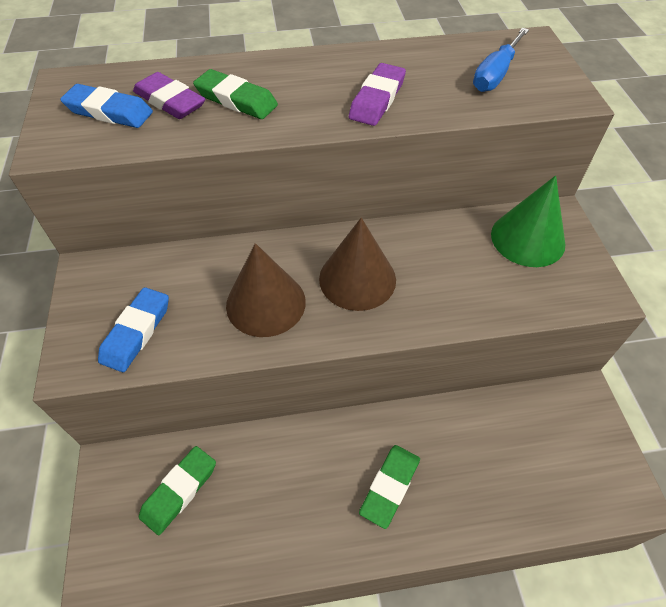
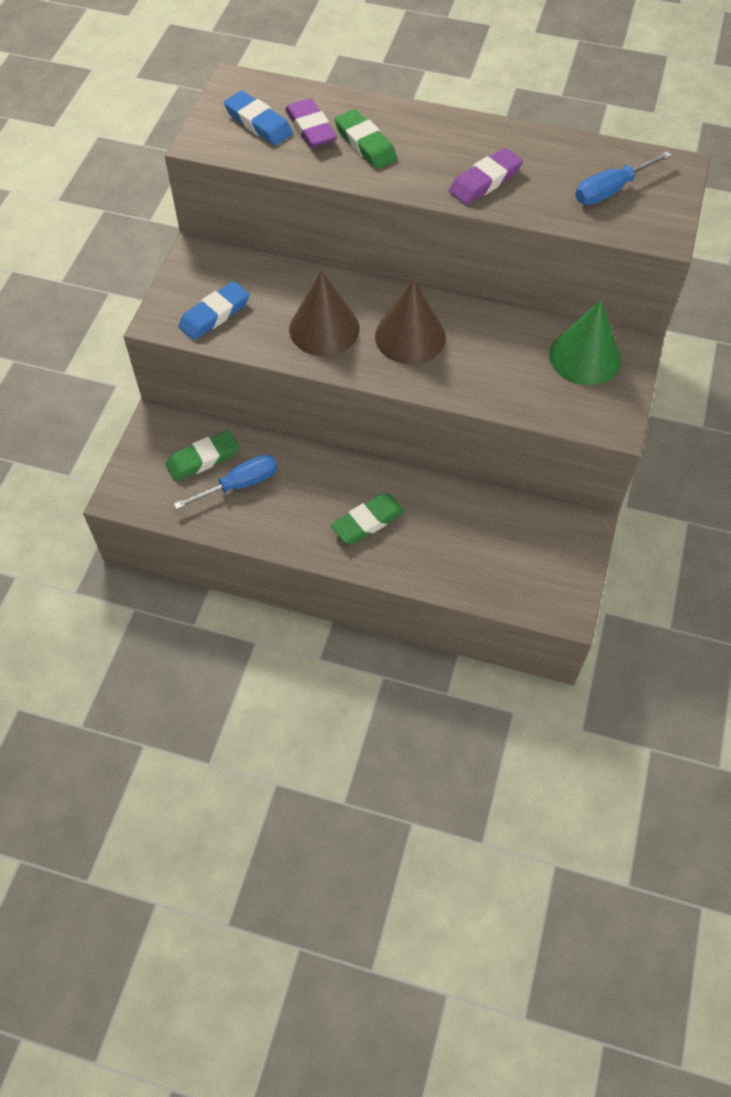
camera: 25 degrees right, 5 degrees up
(234, 505) = (239, 485): none -> blue screwdriver

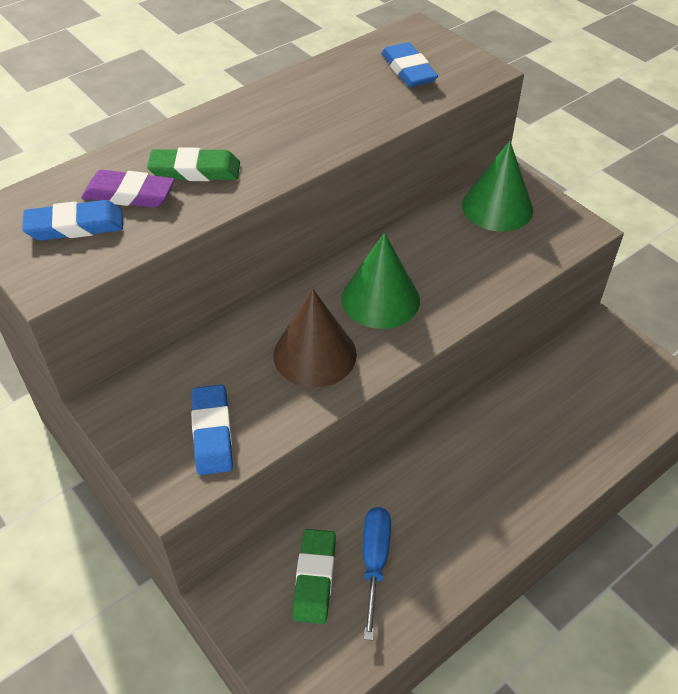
camera: 55 degrees left, 10 degrees down
(368, 521) = (497, 476): green eraser -> none
(410, 336) = (380, 299): brown cone -> green cone
(485, 181) = (325, 126): purple eraser -> none
(611, 190) = (408, 70): blue screwdriver -> blue eraser

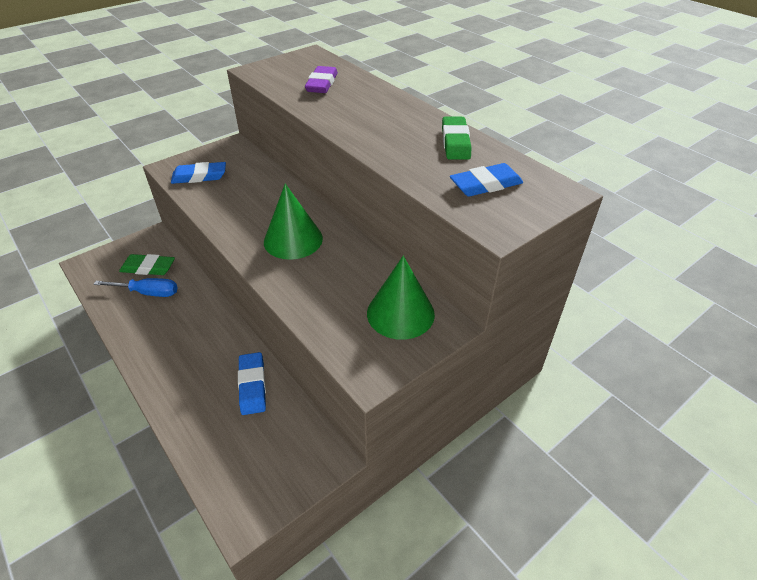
camera: 90 degrees right, 5 degrees down
(75, 226) = (296, 72): blue eraser -> blue eraser (252, 385)
(195, 171) = (343, 101): green eraser -> green eraser (455, 142)
(315, 354) = (248, 211): brown cone -> none

